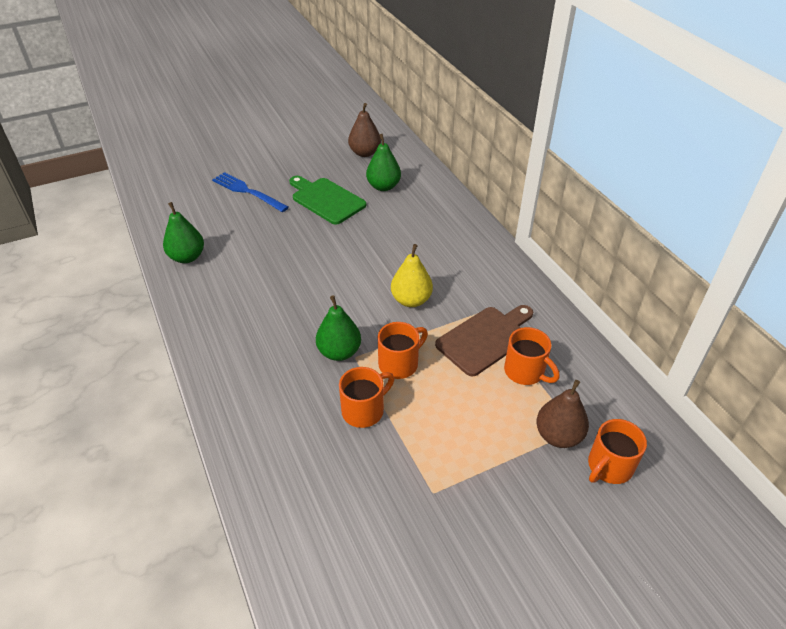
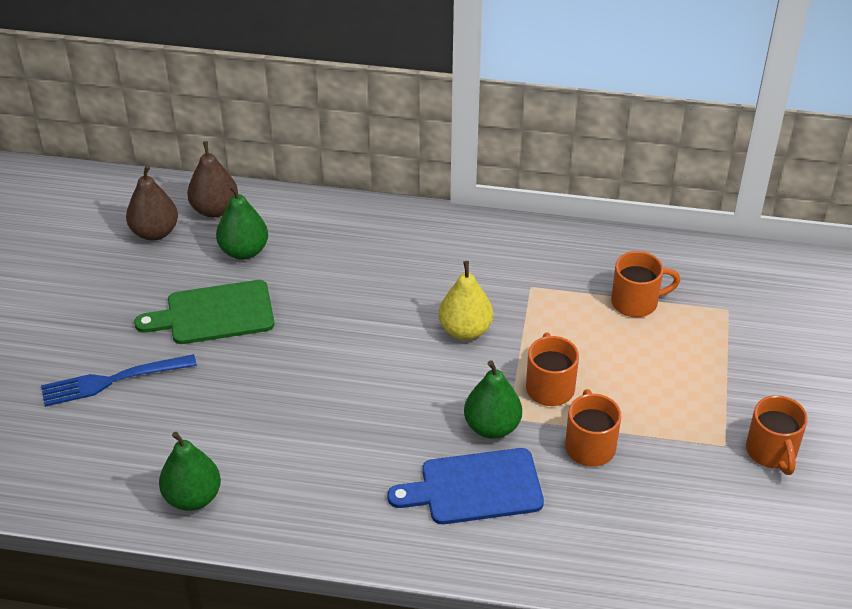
camera: 55 degrees left, 0 degrees up
(280, 368) = (475, 487): none -> blue cutting board
(485, 339) = (570, 305): brown cutting board -> none
(558, 436) = (726, 325): brown pear -> brown pear (215, 209)
(609, 467) = (781, 314): orange mug -> orange mug (772, 452)

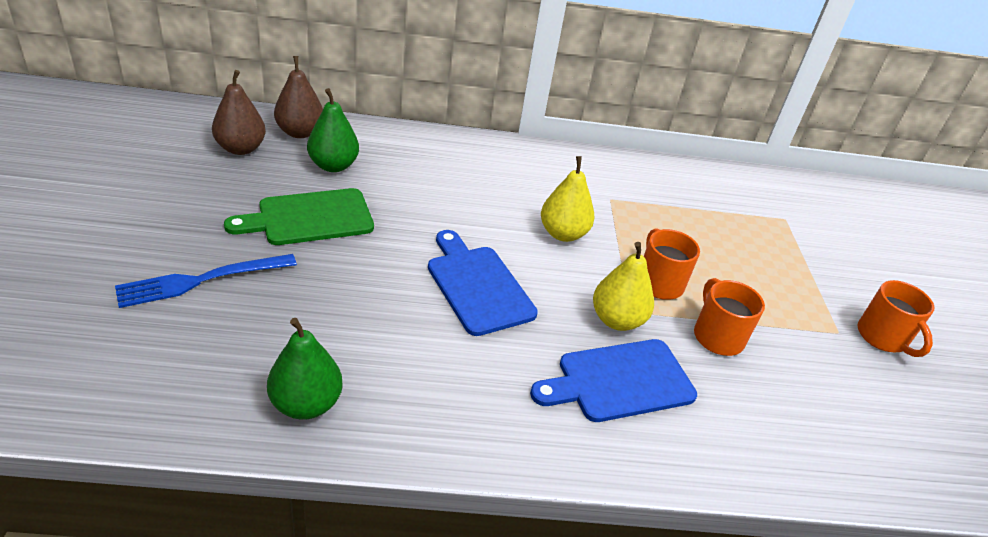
camera: 15 degrees left, 5 degrees down
(363, 388) = (477, 286): none -> blue cutting board
(492, 427) = (617, 320): green pear -> yellow pear
(636, 302) = (706, 212): orange mug -> none

